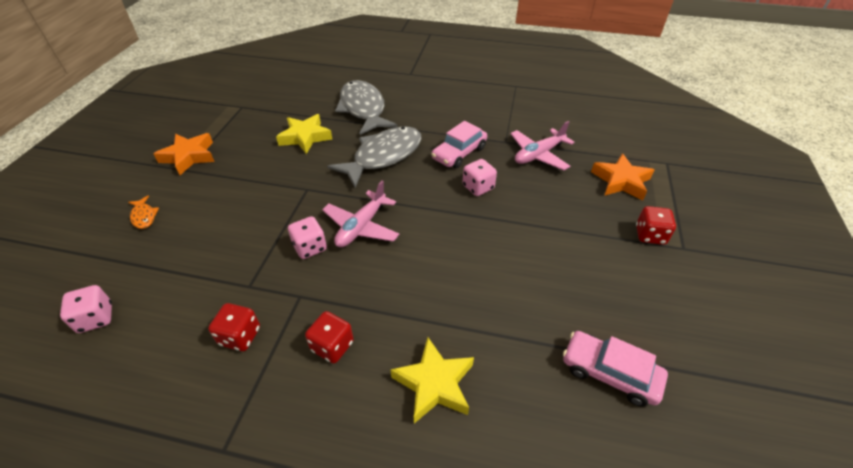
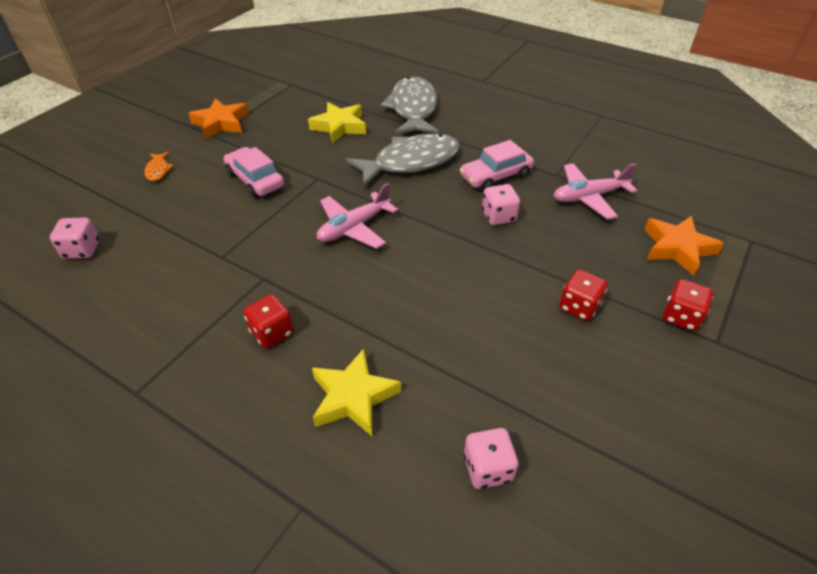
camera: 20 degrees right, 0 degrees up
(240, 336) = (193, 299): red dice -> red dice (579, 307)
(310, 247) = (294, 235): pink dice -> pink dice (488, 468)
(609, 373) = (548, 446): pink car -> pink car (255, 180)

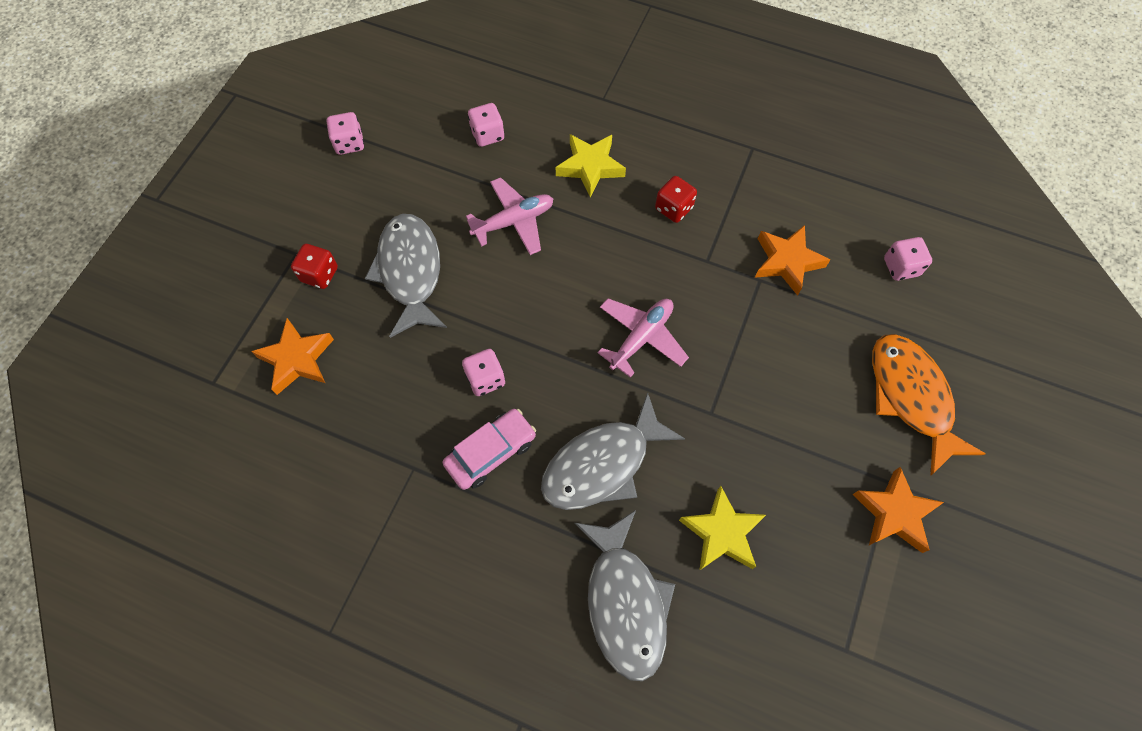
camera: 170 degrees right, 20 degrees up
(158, 170) = (911, 397): orange fish -> orange fish, size x2.39
(185, 267) = (787, 262): none -> orange star
(255, 180) = (784, 398): pink car -> none
(579, 307) = (410, 272): red dice -> grey fish
(589, 197) = (378, 429): pink plane -> pink plane (513, 222)
(698, 486) = (349, 143): none -> pink dice

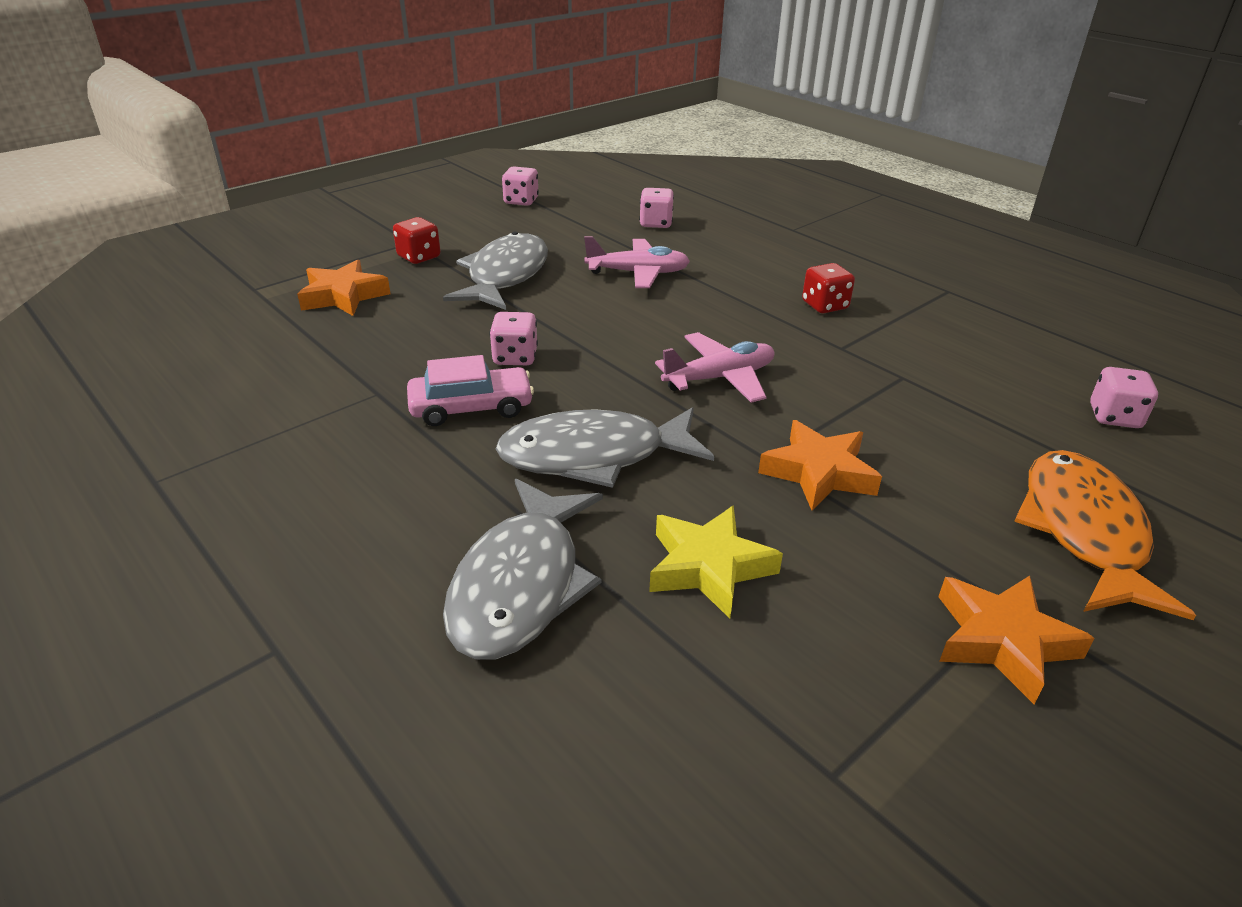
camera: 25 degrees right, 30 degrees down
(590, 167) = (748, 262): yellow star -> none
(787, 262) = (948, 373): orange star -> orange star (818, 473)

